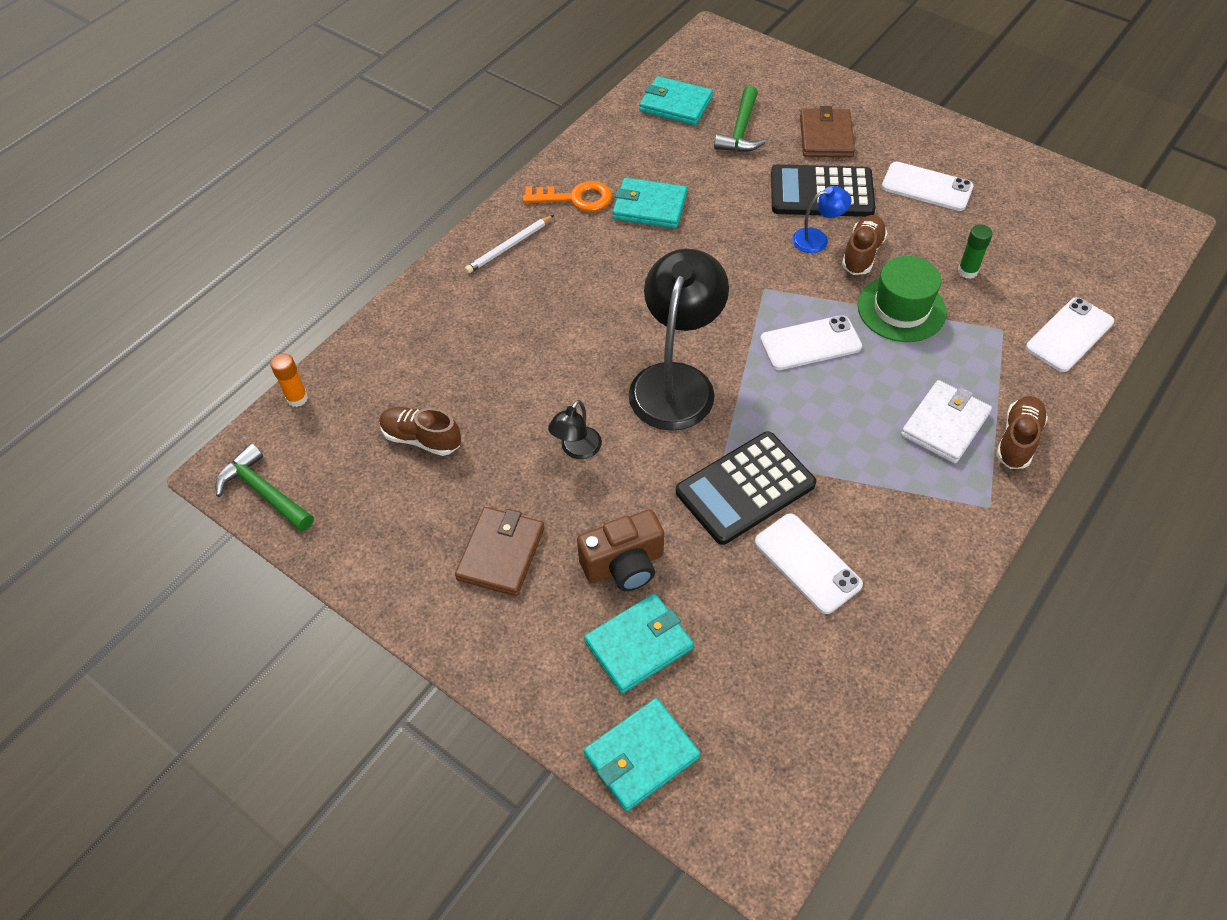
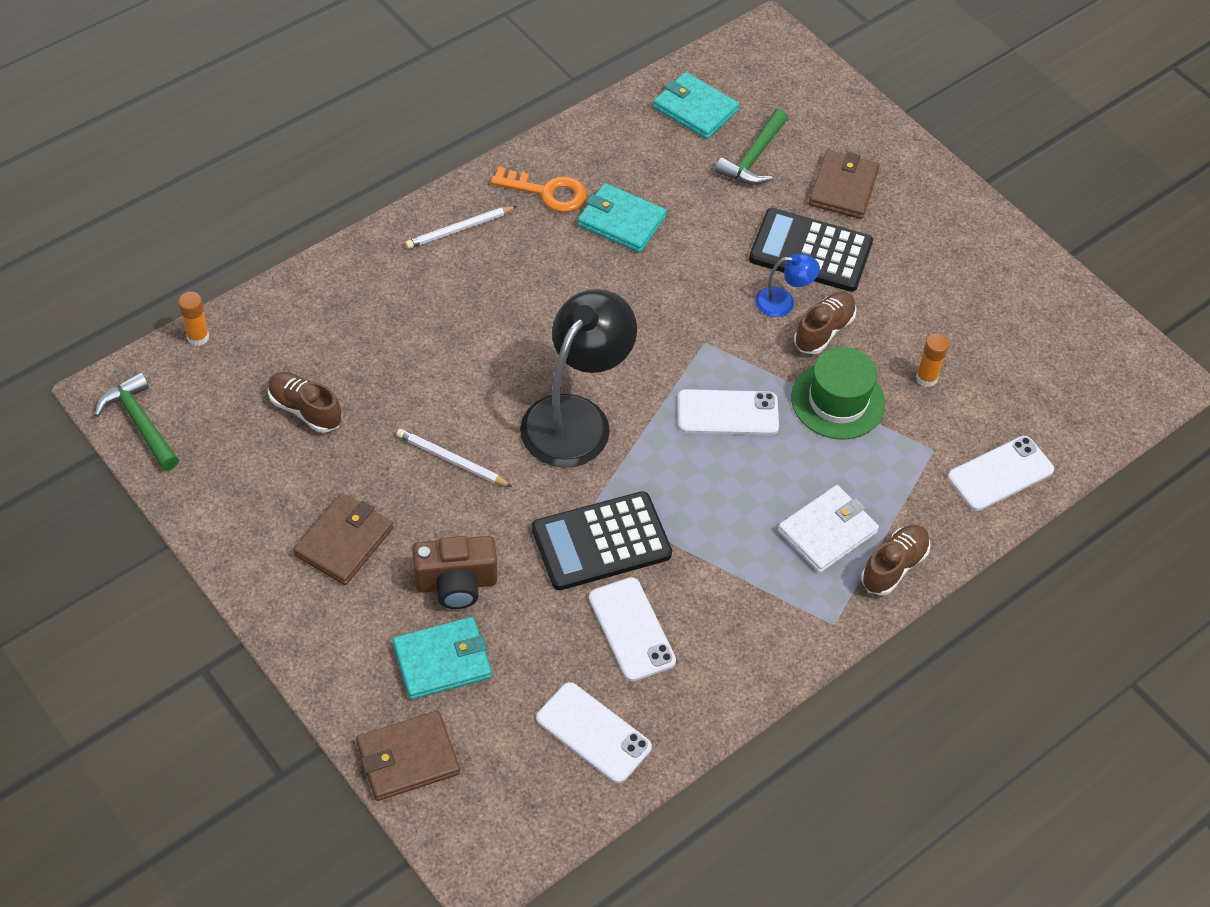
camera: 10 degrees right, 0 degrees up
(576, 450) = (451, 460): black lamp -> white pencil
(641, 756) = (407, 758): turquoise wallet -> brown wallet
(926, 187) = (926, 273): white phone -> white phone (593, 733)
(967, 271) = (926, 378): green glue stick -> orange glue stick

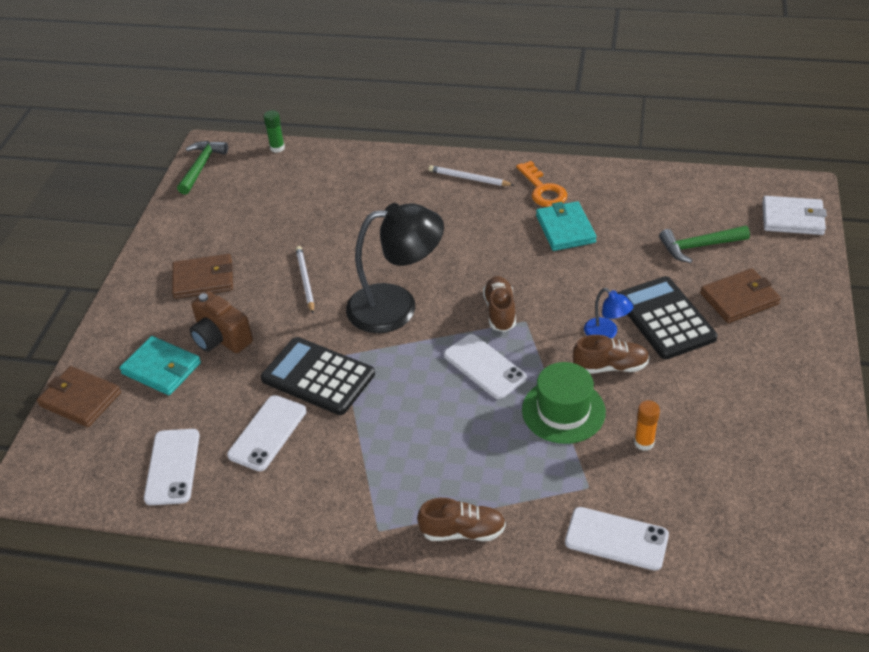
camera: 55 degrees right, 10 degrees down
(198, 337) = (277, 148): orange glue stick -> green glue stick
(305, 409) = (275, 209): brown shoe -> brown shoe (500, 311)
(695, 109) = (695, 200): turquoise wallet -> none
(827, 531) = (450, 476): white wallet -> white wallet (792, 218)

